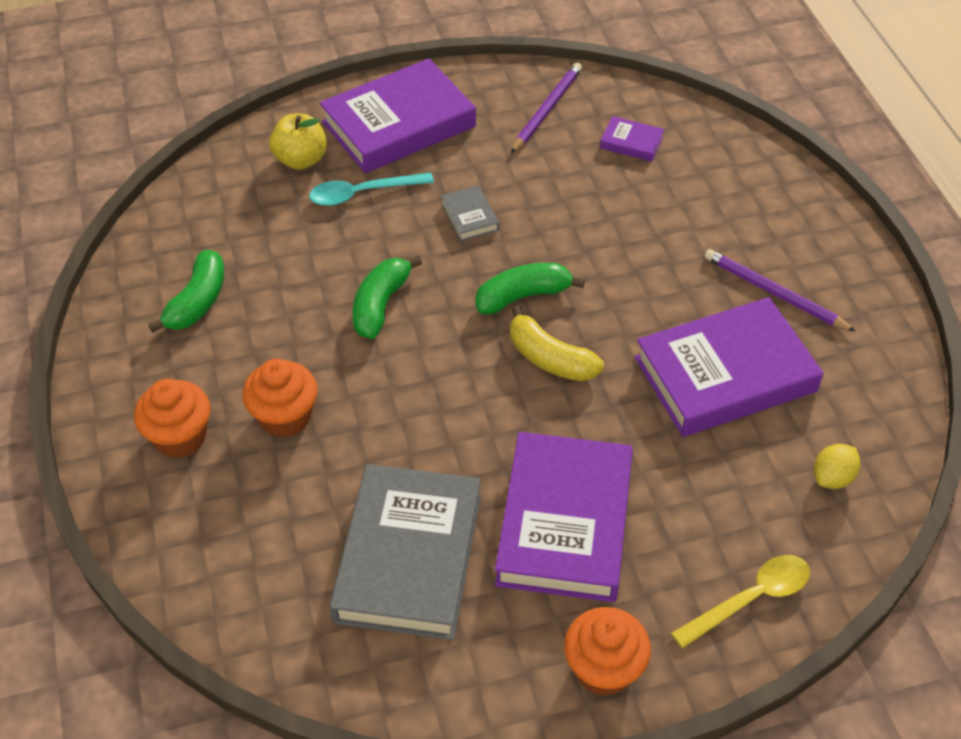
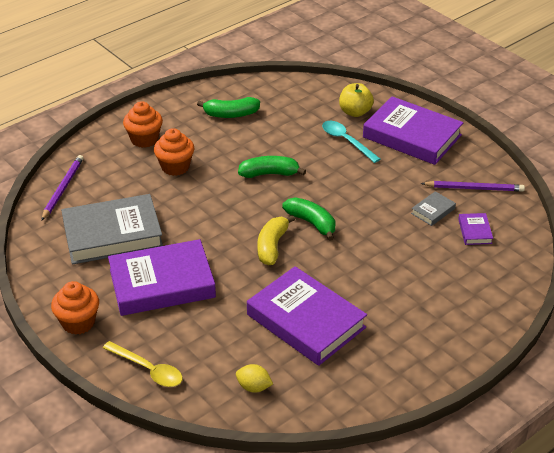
camera: 65 degrees right, 10 degrees down
(470, 216) = (359, 185): grey book -> grey book (433, 211)
(774, 293) = (389, 328): purple pencil -> purple pencil (63, 188)

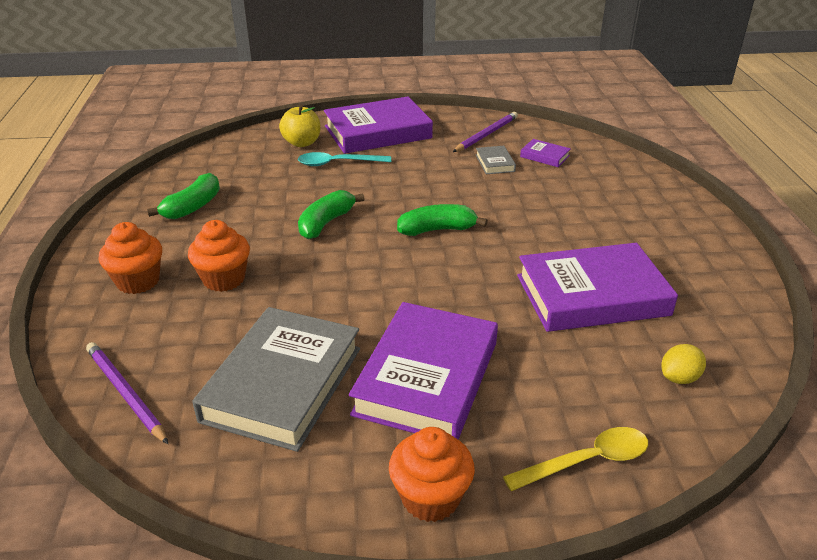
camera: 55 degrees left, 5 degrees down
(272, 246) = (447, 268): yellow banana -> none

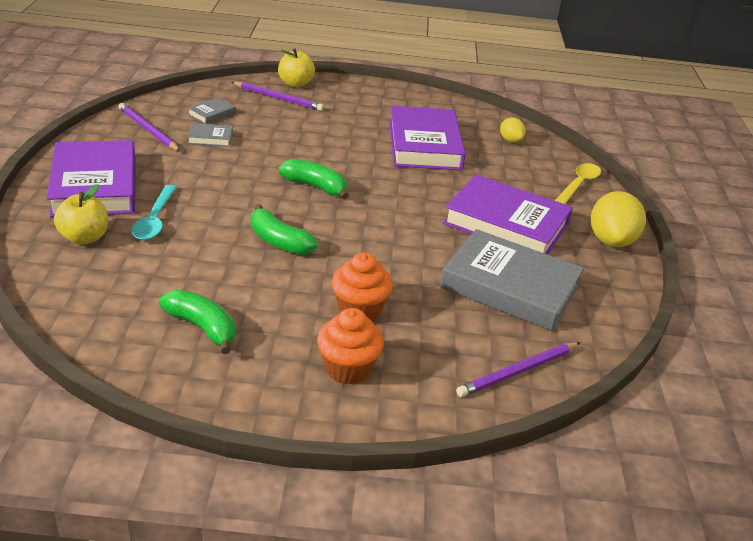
camera: 85 degrees left, 0 degrees up
(430, 498) = (611, 240): orange cupcake -> yellow lemon
(437, 230) = (315, 186): green banana -> green banana turned 120 degrees clockwise
(544, 156) = (212, 114): purple book -> grey book
(587, 461) = (578, 185): yellow spoon -> yellow spoon turned 45 degrees clockwise
(617, 184) = (278, 98): none -> purple pencil
(666, 189) = (295, 83): none -> yellow apple

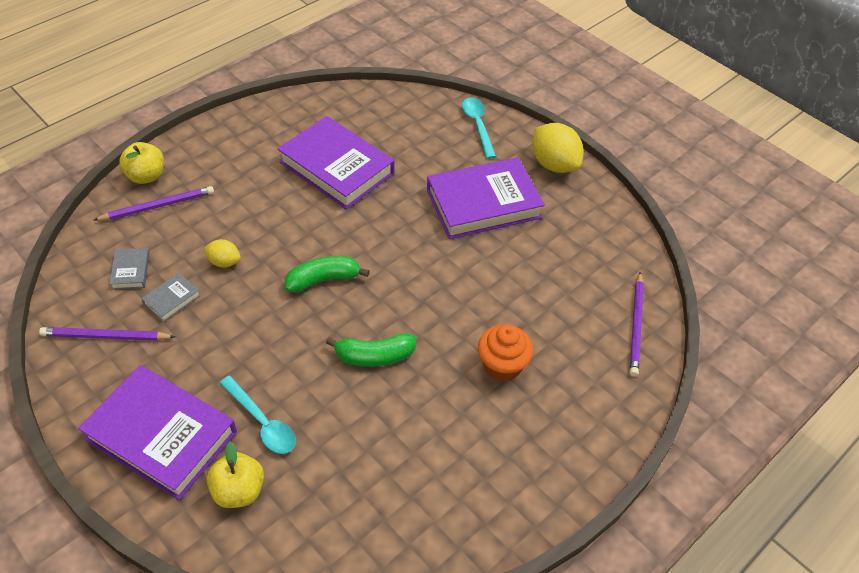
camera: 45 degrees left, 15 degrees up
(202, 327) = (437, 479): green banana -> none
(347, 368) = (557, 418): orange cupcake -> none
(509, 287) = (552, 260): grey book -> none
(510, 140) = (384, 113): yellow lemon -> yellow lemon (224, 262)
(578, 185) = (478, 125): yellow spoon -> turquoise spoon

